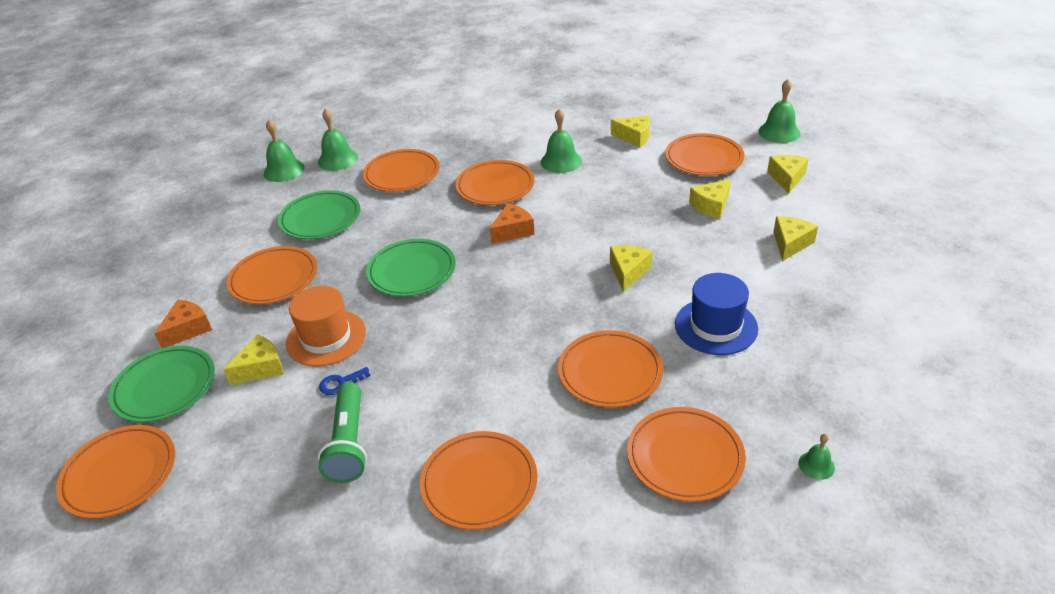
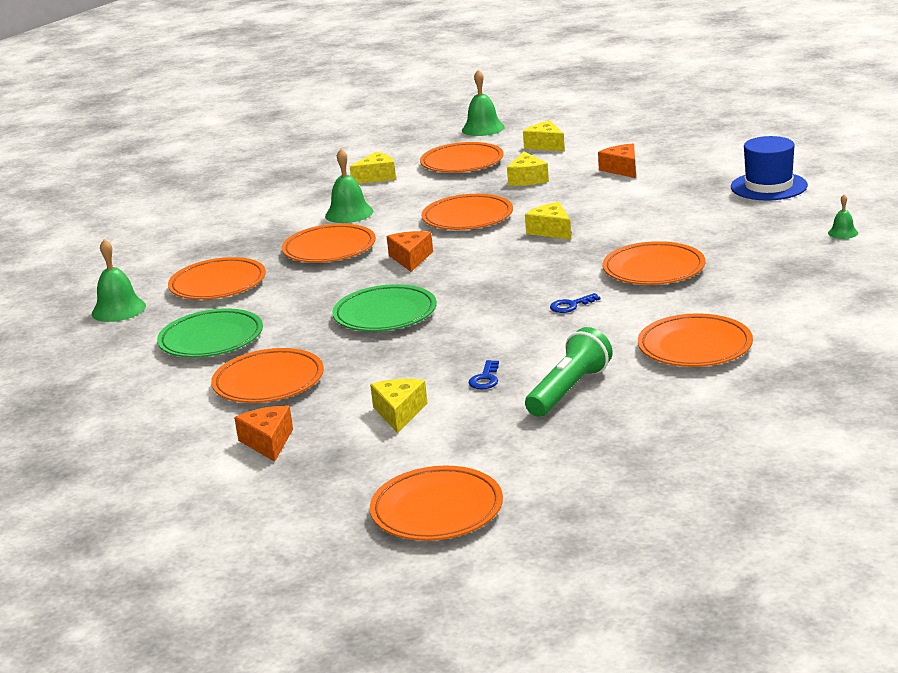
camera: 50 degrees left, 15 degrees down
(165, 387) = (343, 468): green plate -> none
(284, 170) = (75, 341): green bell -> none
(326, 338) = (410, 373): orange hat -> none
(349, 443) = (569, 390): green flashlight -> green flashlight turned 90 degrees counterclockwise
(500, 360) = (571, 305): none -> blue key
(685, 457) = (776, 269): orange plate -> orange plate (467, 218)
(716, 326) = (666, 220): blue hat -> blue hat (769, 186)
(790, 244) = (622, 169): yellow cheese -> orange cheese

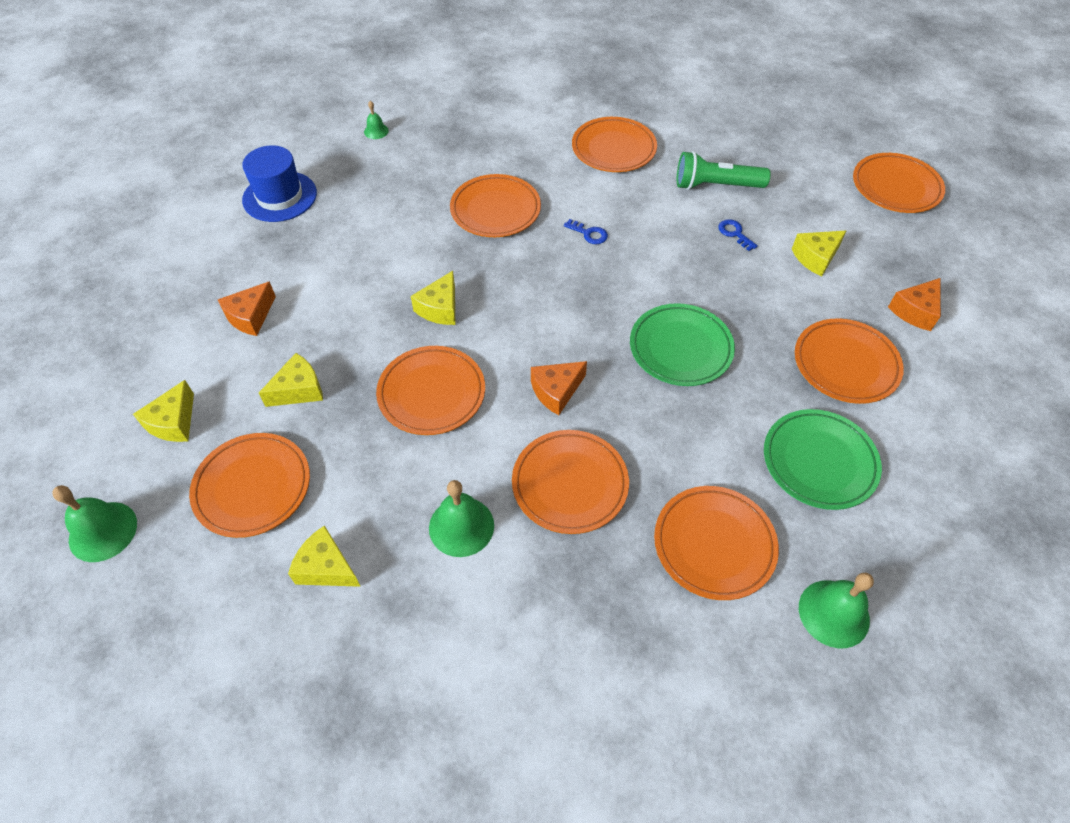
camera: 125 degrees left, 30 degrees up
(485, 379) = (734, 233): blue key -> blue key turned 105 degrees counterclockwise

